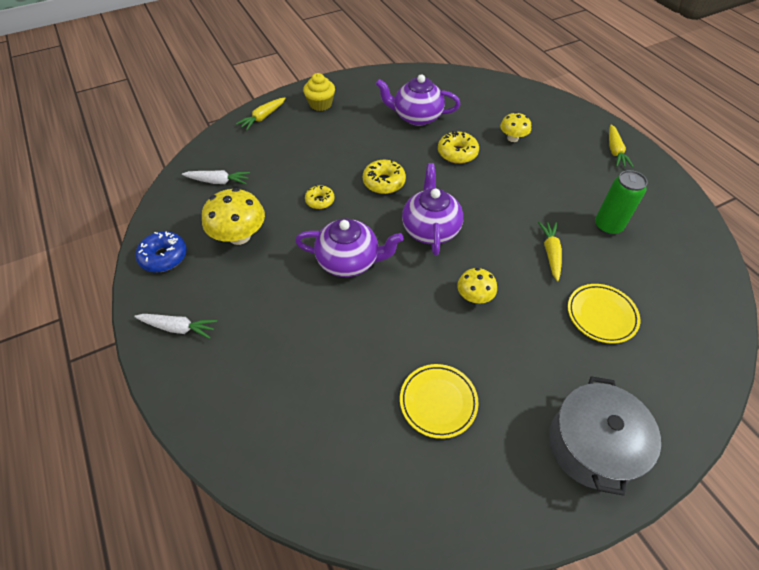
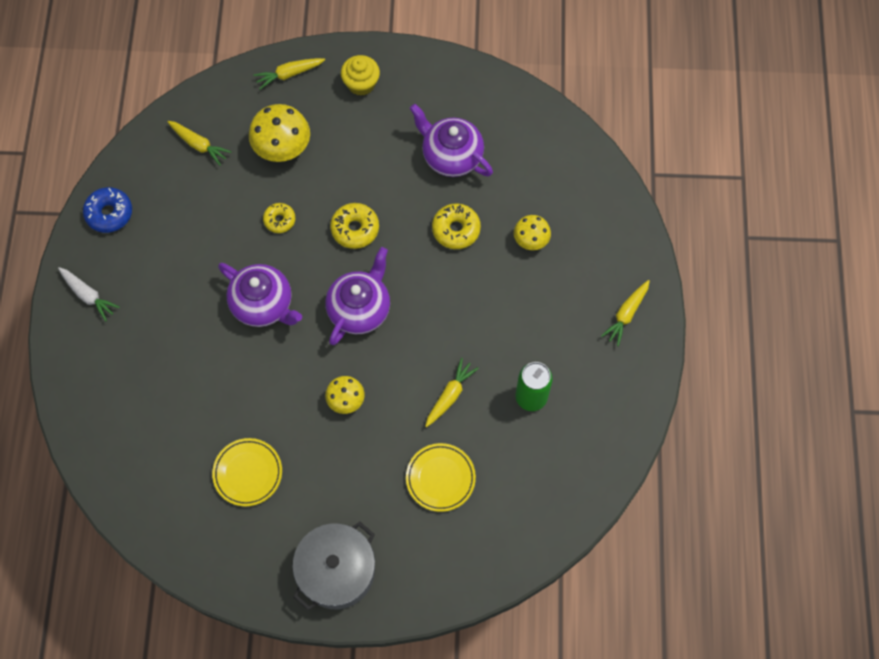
camera: 30 degrees right, 15 degrees up
(218, 181) = (198, 145): white carrot -> yellow carrot
(239, 236) = (184, 224): yellow mushroom -> yellow mushroom (282, 147)

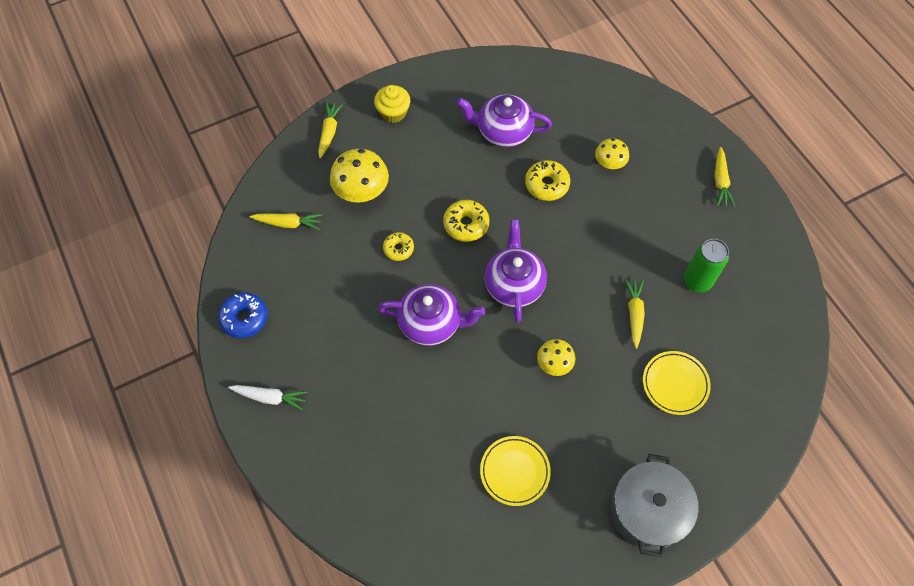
camera: 30 degrees left, 5 degrees down
(289, 74) = (329, 132): yellow carrot -> yellow carrot turned 150 degrees clockwise

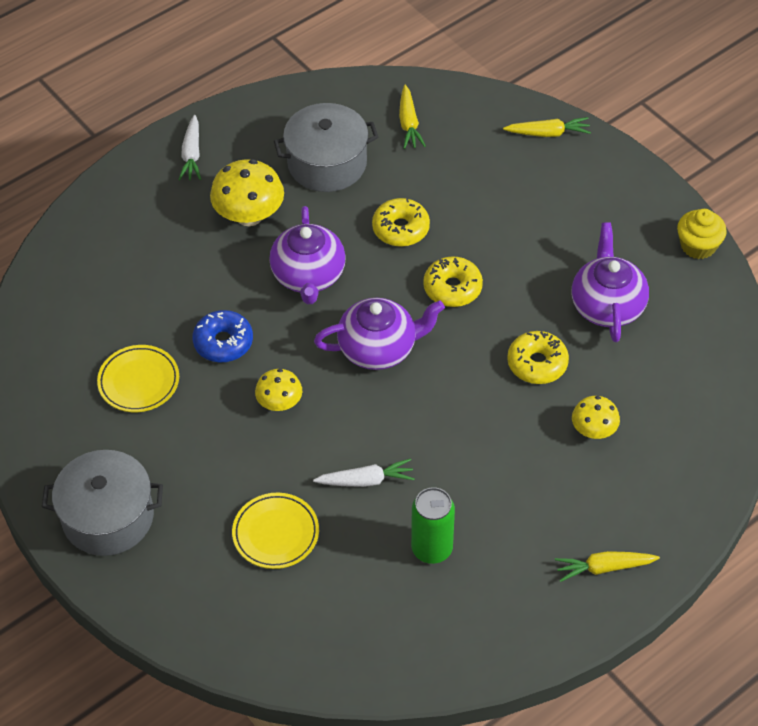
camera: 80 degrees right, 10 degrees down
(244, 318) = (280, 113): blue donut -> blue donut (223, 342)
(313, 290) = (327, 163): none -> grey pot
(361, 191) = (472, 180): yellow mushroom -> yellow mushroom (249, 215)
(393, 112) = (599, 188): yellow cupcake -> yellow cupcake (698, 246)
(398, 249) = (400, 229): yellow donut -> yellow donut, size x1.50
(634, 314) = (365, 480): yellow carrot -> white carrot

